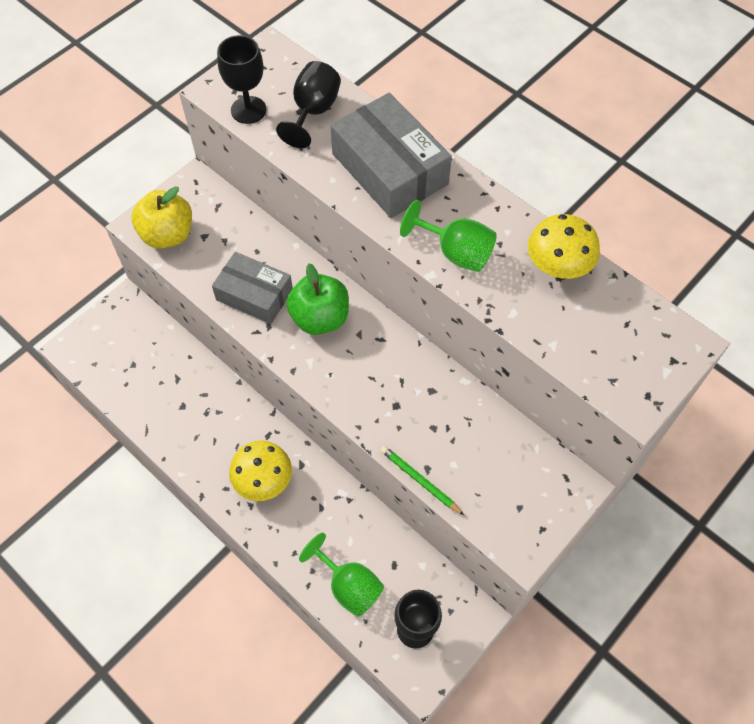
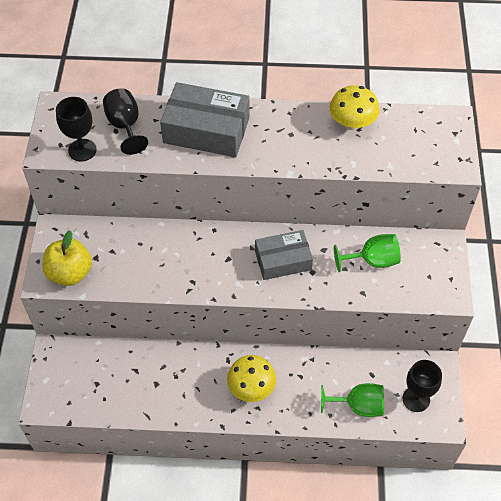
camera: 40 degrees left, 5 degrees down
(254, 295) = (165, 270): grey box -> grey box (283, 260)
(320, 318) = (219, 255): green apple -> none
(419, 480) = (365, 302): green pencil -> none
(456, 252) = (291, 152): green goblet -> green goblet (372, 260)

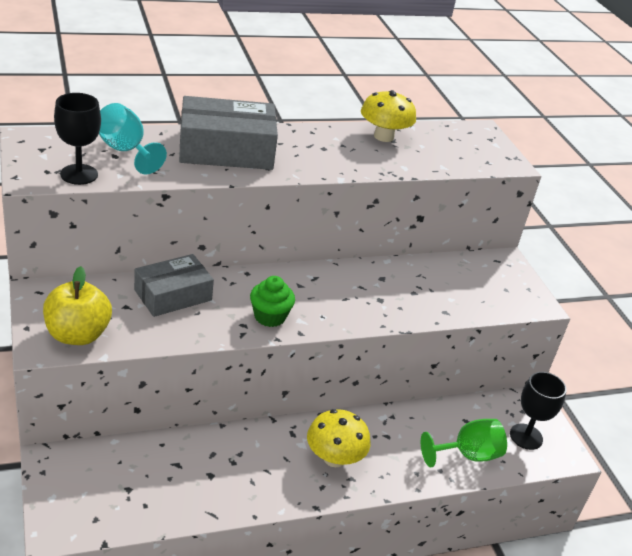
camera: 25 degrees left, 20 degrees down
(125, 126) = (125, 151): black goblet -> turquoise goblet
(215, 276) = (270, 317): none -> green cupcake
(283, 260) = (342, 292): grey box -> grey box (173, 295)
(372, 260) = (440, 282): green goblet -> none

